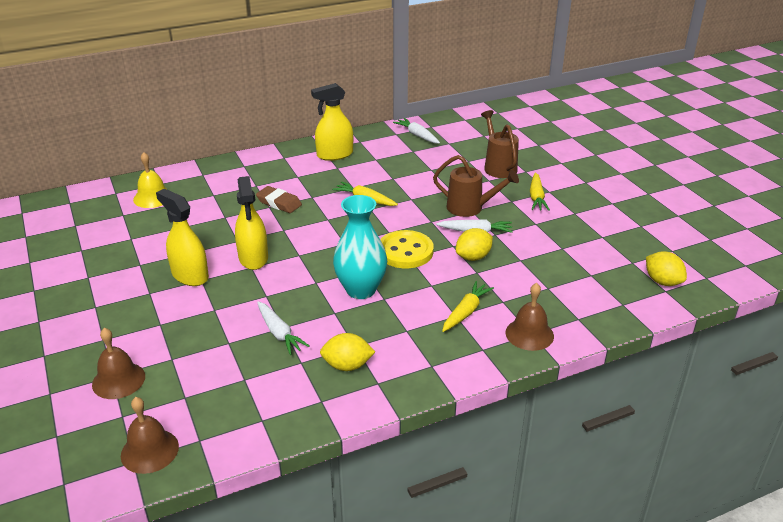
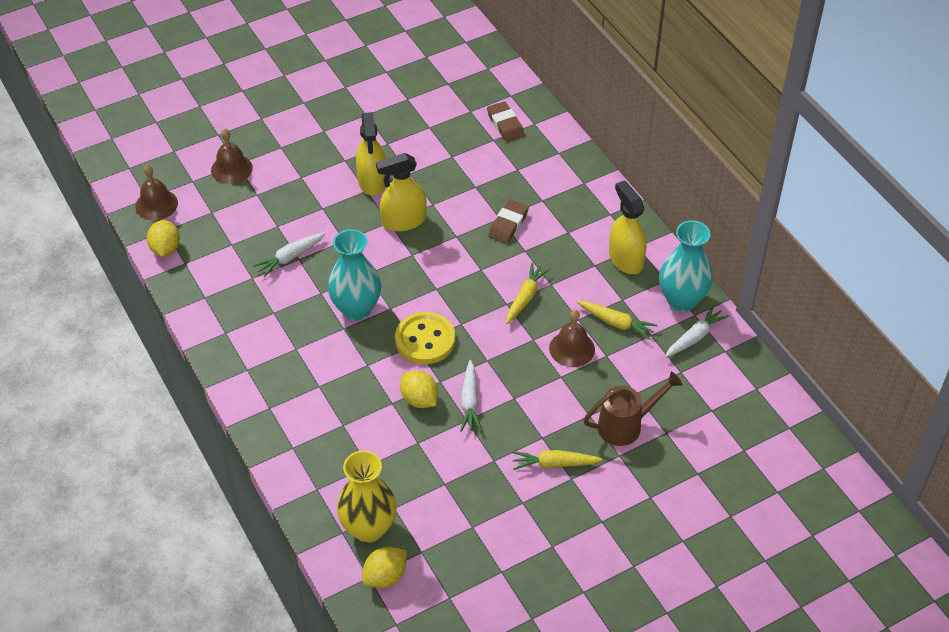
camera: 85 degrees right, 15 degrees up
(153, 197) = (505, 124): yellow bell -> brown eraser
(190, 275) = (372, 181): yellow spray bottle -> yellow spray bottle turned 135 degrees clockwise
(347, 366) = (247, 309): yellow lemon -> yellow lemon (165, 249)
(381, 137) = (682, 300): none -> turquoise vase
(466, 312) = (325, 394): yellow carrot -> yellow carrot (616, 323)
(470, 208) = (520, 396): brown watering can -> none
(529, 334) = (292, 445): brown bell -> brown bell (572, 348)
(615, 289) = (369, 528): none -> yellow vase

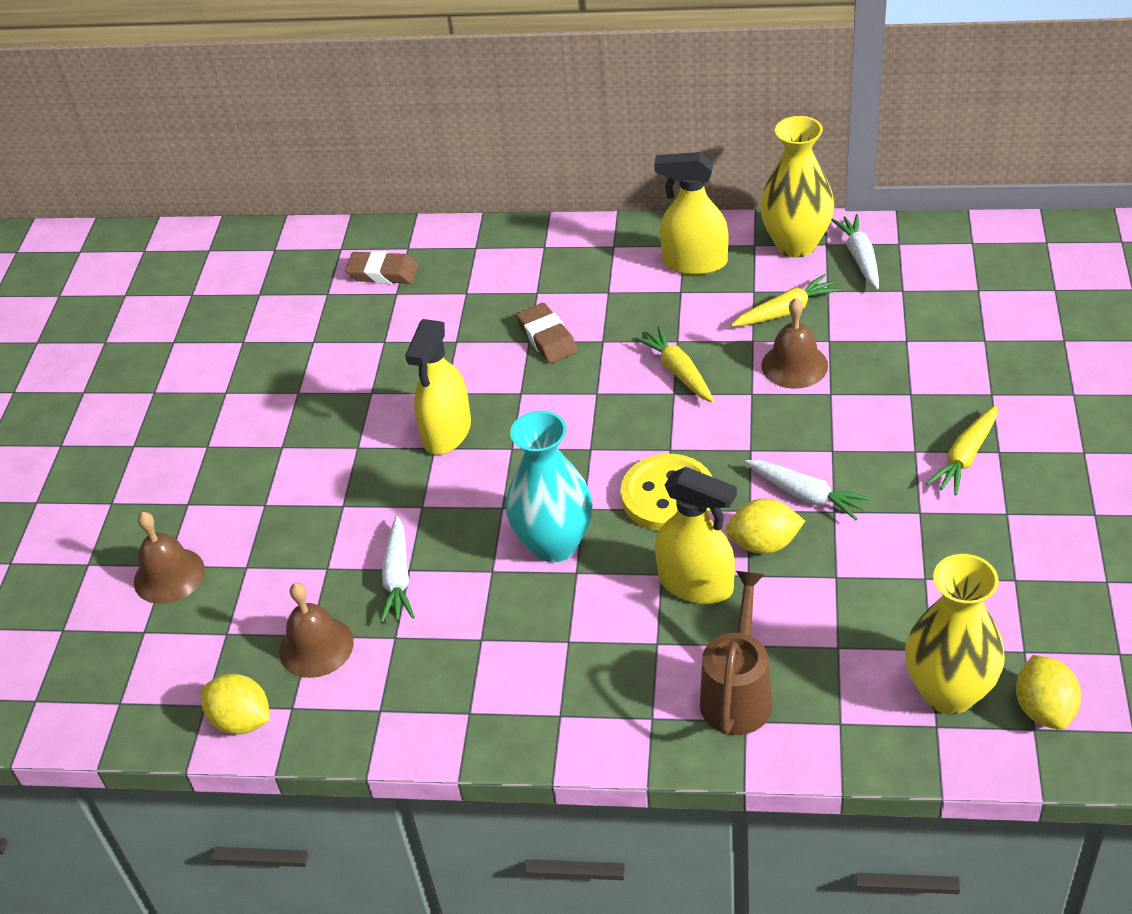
camera: 50 degrees left, 5 degrees down
(156, 204) = (144, 696): brown bell -> brown bell (316, 646)
(372, 181) = (347, 434): yellow spray bottle -> yellow spray bottle (696, 584)
(626, 425) = (950, 368): brown watering can -> brown watering can (738, 693)
(682, 300) = (796, 244): turquoise vase -> yellow vase

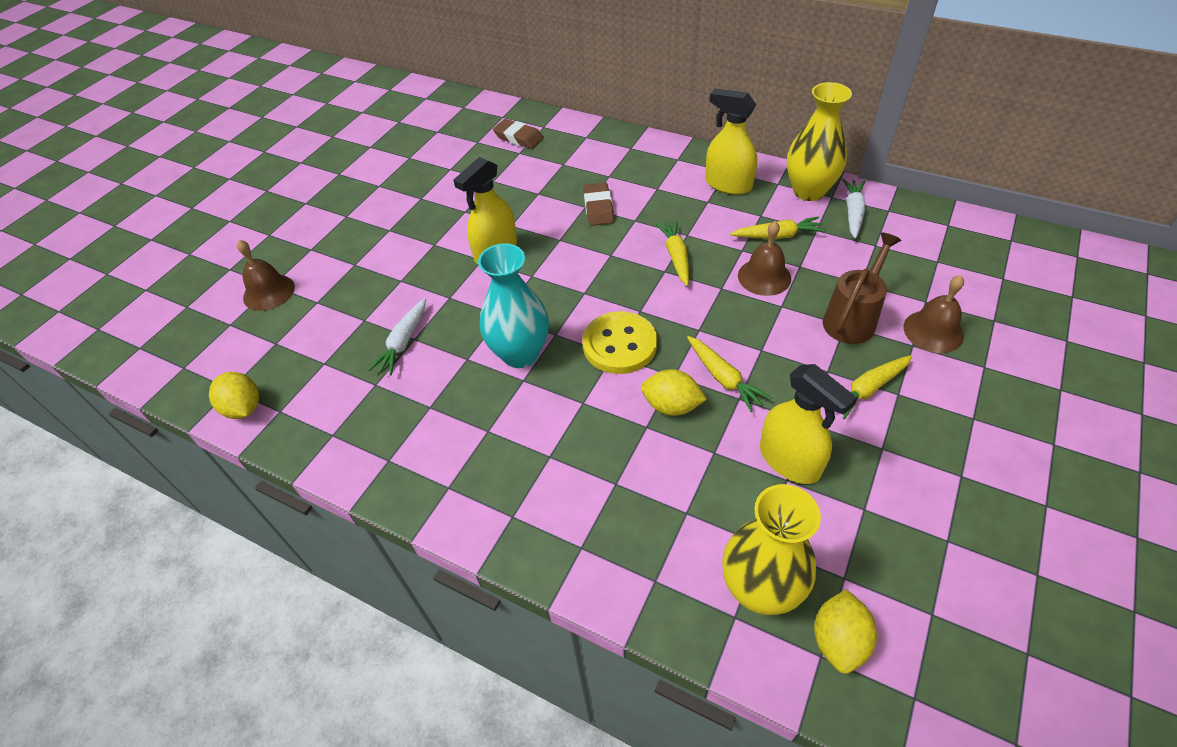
camera: 20 degrees right, 5 degrees up
(316, 646) = (322, 372): brown bell -> brown bell (933, 331)
(696, 584) = (603, 420): yellow spray bottle -> yellow spray bottle (789, 460)
(738, 693) = (588, 521): brown watering can -> brown watering can (852, 319)
(806, 495) = (723, 378): white carrot -> yellow carrot

